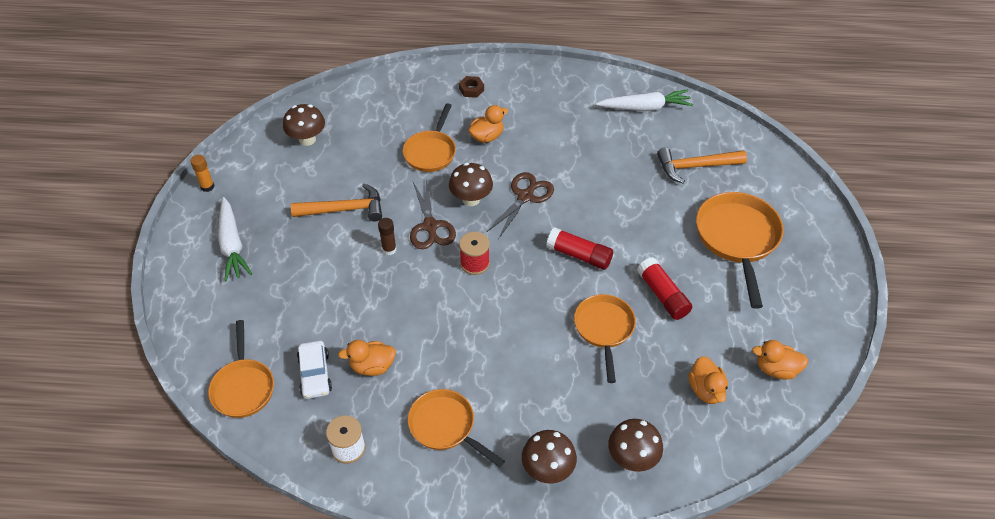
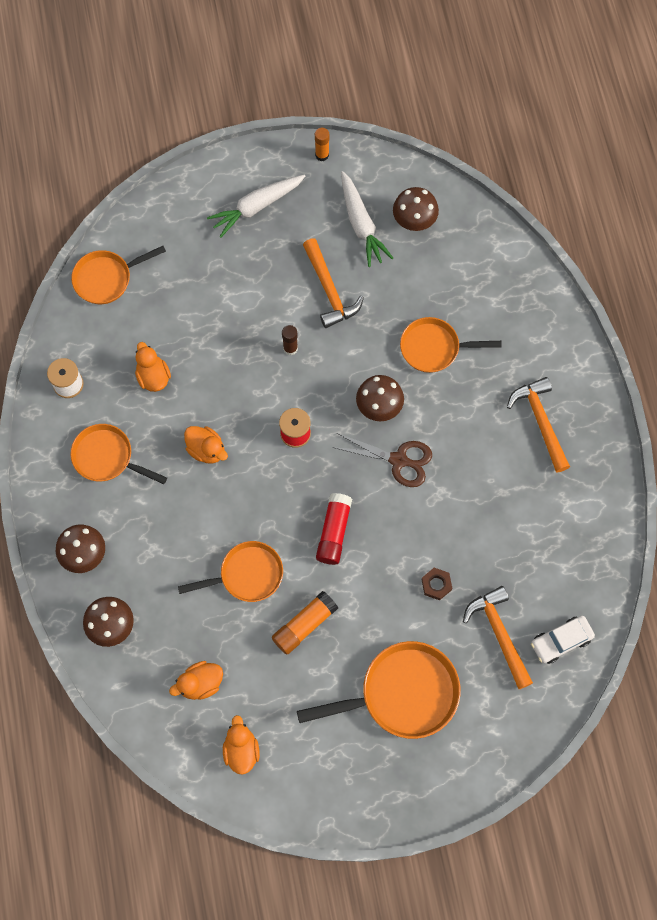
camera: 75 degrees right, 20 degrees up
(315, 374) = (133, 332): white car -> white car (561, 641)
(430, 226) = (331, 377): brown scissors -> none
(445, 426) = (107, 457): orange pan -> orange pan turned 90 degrees counterclockwise
(471, 89) = (546, 362): brown nut -> brown nut (436, 584)
(487, 137) = (475, 398): orange duck -> orange duck (206, 450)
(521, 103) = (540, 421): none -> orange hammer
(645, 108) = (579, 562): white carrot -> white carrot (361, 224)
(662, 295) = (304, 625): red glue stick -> orange glue stick

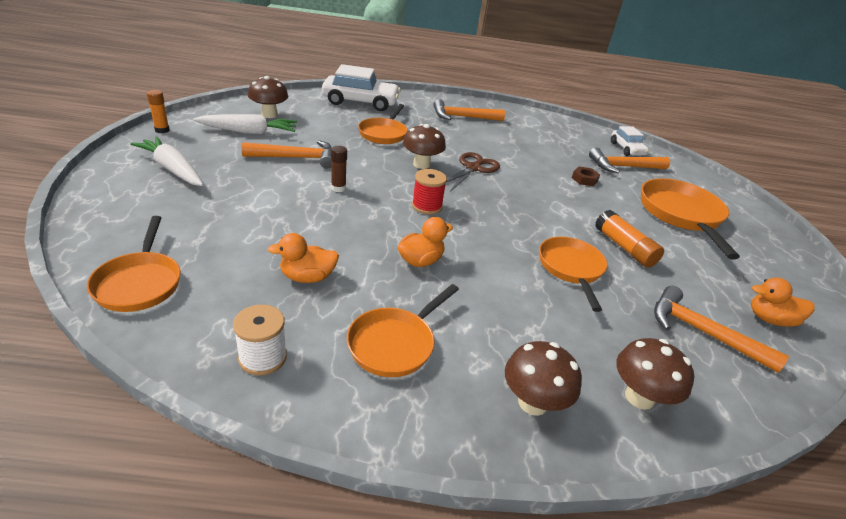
camera: 80 degrees left, 35 degrees down
(200, 683) = (701, 332): orange duck -> orange hammer
(256, 207) = (172, 169): white carrot -> white carrot turned 150 degrees clockwise
(334, 532) = (532, 211): red glue stick -> none
(511, 293) = (360, 102): none -> white car

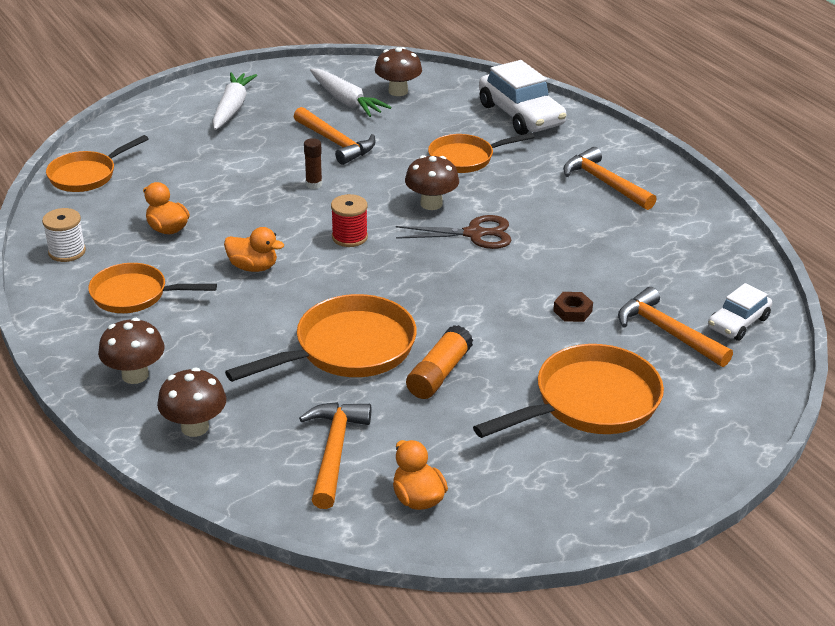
camera: 60 degrees right, 0 degrees up
(162, 130) = (284, 70): orange glue stick -> none
(571, 269) = (348, 349): orange pan -> orange pan, size x1.51

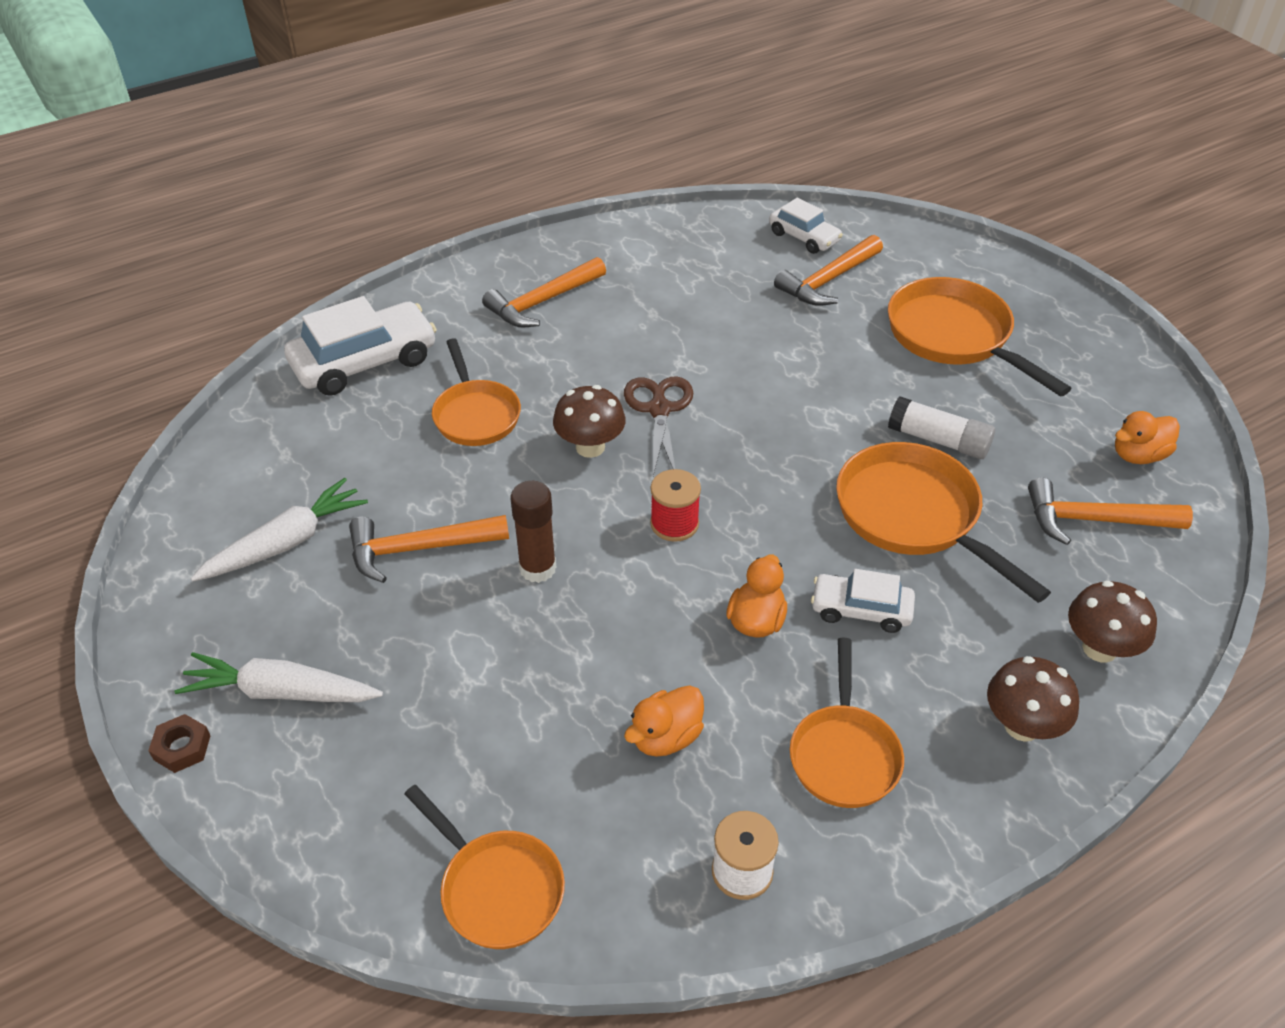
camera: 90 degrees left, 10 degrees up
(255, 313) = (861, 610): none -> white car
(314, 184) = (537, 568): brown glue stick -> brown glue stick, size x1.51
(336, 143) = (418, 549): orange hammer -> orange hammer turned 150 degrees counterclockwise
(398, 91) = (267, 484): brown mushroom -> none
(439, 373) = (938, 440): orange glue stick -> white glue stick
(572, 311) = (804, 340): brown nut -> brown nut (182, 747)

